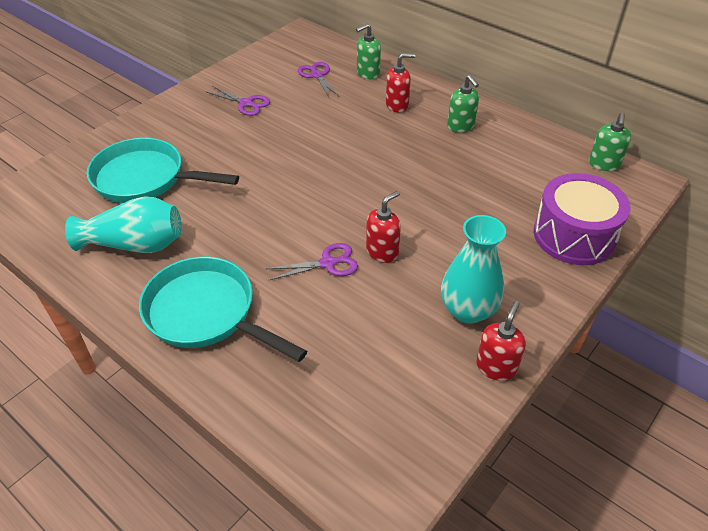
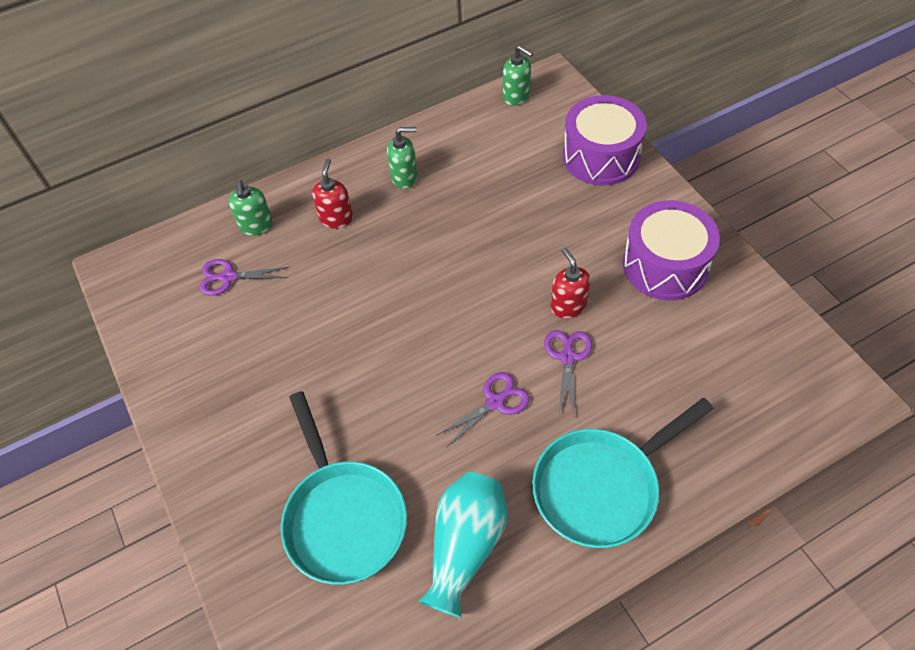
camera: 65 degrees left, 10 degrees up
(145, 179) = (343, 517): turquoise pan -> turquoise pan turned 60 degrees counterclockwise
(246, 103) = (243, 369): purple scissors -> purple scissors (495, 402)
(468, 310) = (665, 265): turquoise vase -> purple drum
(496, 367) = (733, 269): red soap dispenser -> none

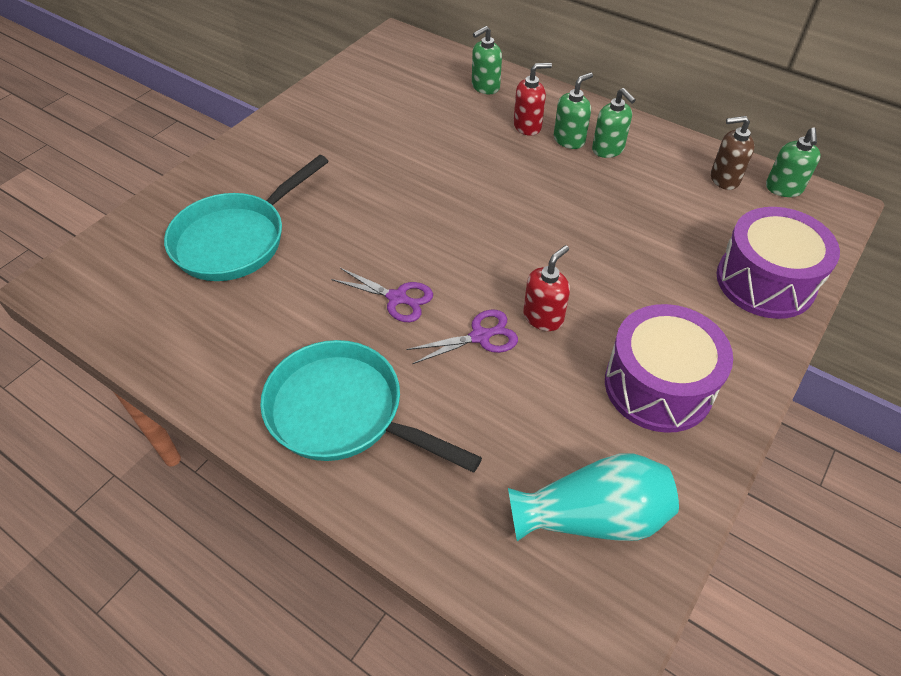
camera: 60 degrees right, 5 degrees down
(228, 277) = (424, 93): purple scissors -> none
(375, 197) = (569, 140): none -> green soap dispenser
(465, 546) = (239, 328): turquoise vase -> turquoise vase (592, 516)
(485, 124) = (724, 179): none -> brown soap dispenser

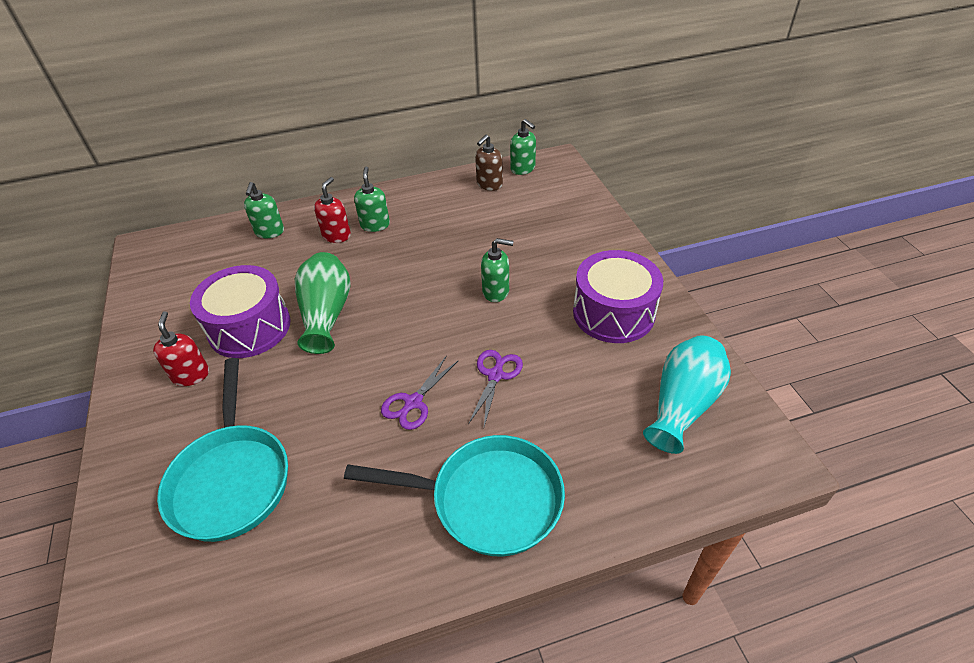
camera: 50 degrees left, 5 degrees down
(343, 412) = (488, 499): turquoise pan -> turquoise pan turned 150 degrees counterclockwise
(397, 298) = (413, 402): purple scissors -> purple scissors turned 150 degrees clockwise
(434, 182) = (326, 314): none -> green vase
(543, 317) = (511, 332): red soap dispenser -> red soap dispenser (191, 375)
(608, 149) = (406, 214): green soap dispenser -> green soap dispenser (496, 291)
(765, 281) = (581, 220): purple drum -> purple drum (249, 327)

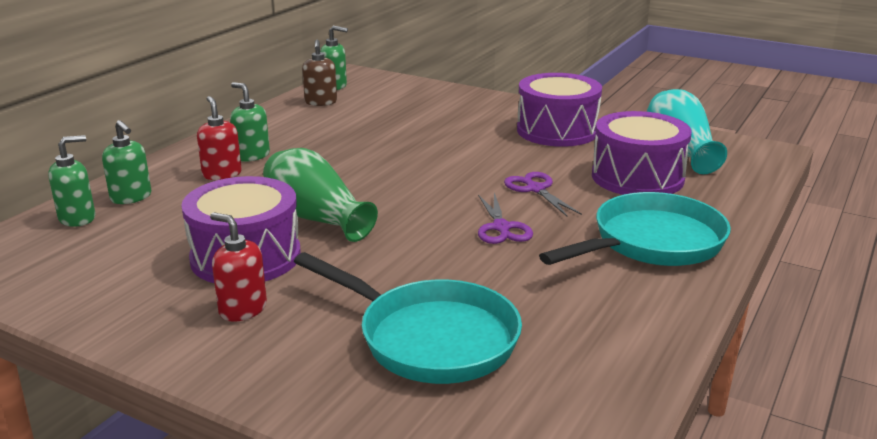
camera: 45 degrees left, 20 degrees down
(496, 291) = (448, 152): green soap dispenser -> green soap dispenser (77, 218)
(593, 414) = (637, 177): none -> purple drum

